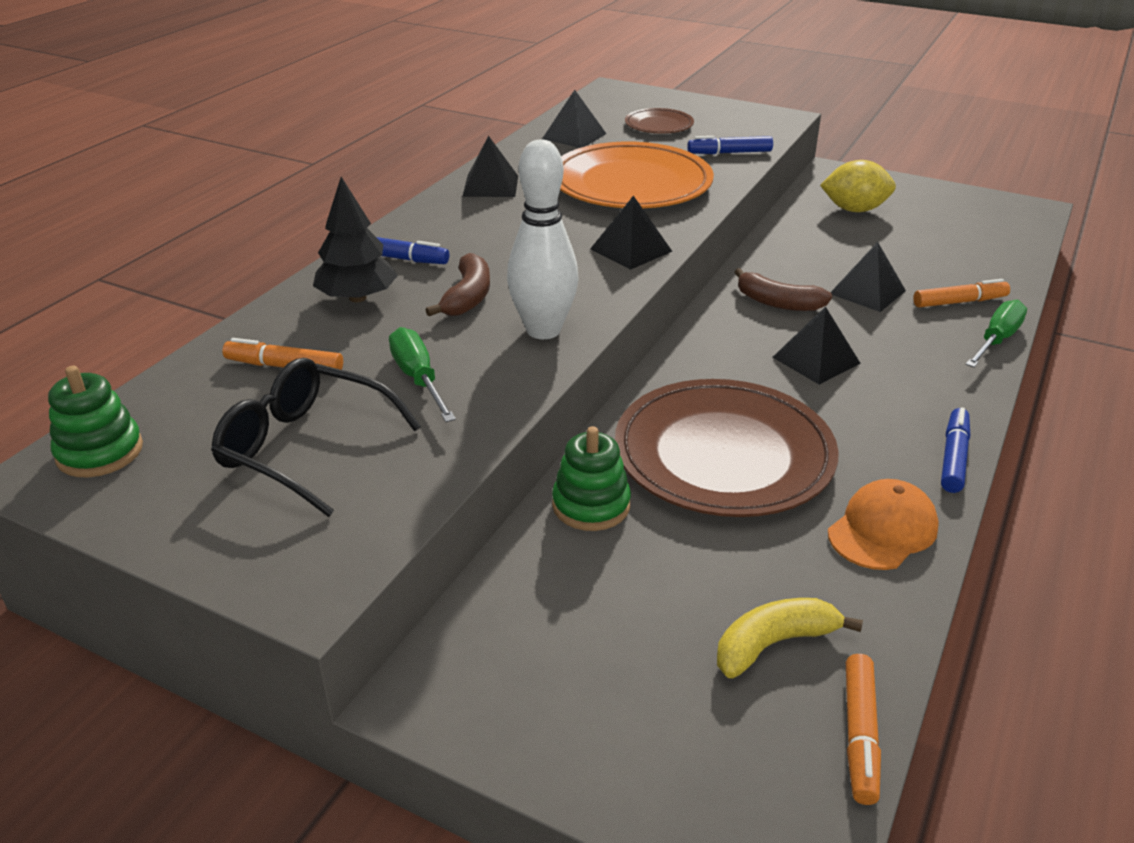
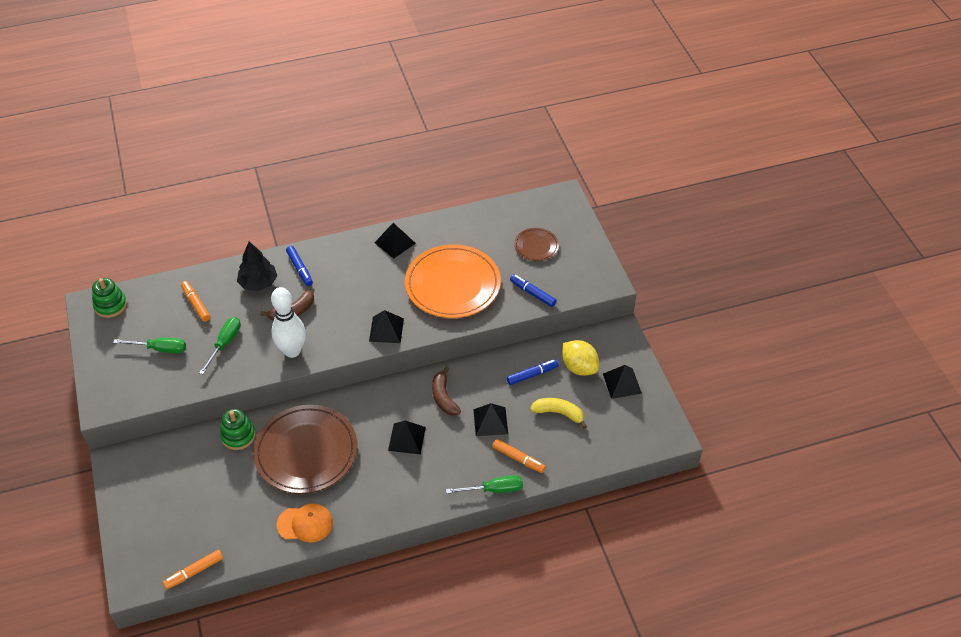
camera: 45 degrees right, 15 degrees up
(305, 447) = (160, 349): black glasses -> green screwdriver
(574, 136) = (483, 228): black pyramid -> black pyramid (622, 383)
(773, 644) = (215, 528): yellow banana -> yellow banana (559, 413)
(953, 457) = (376, 521): blue marker -> blue marker (532, 374)

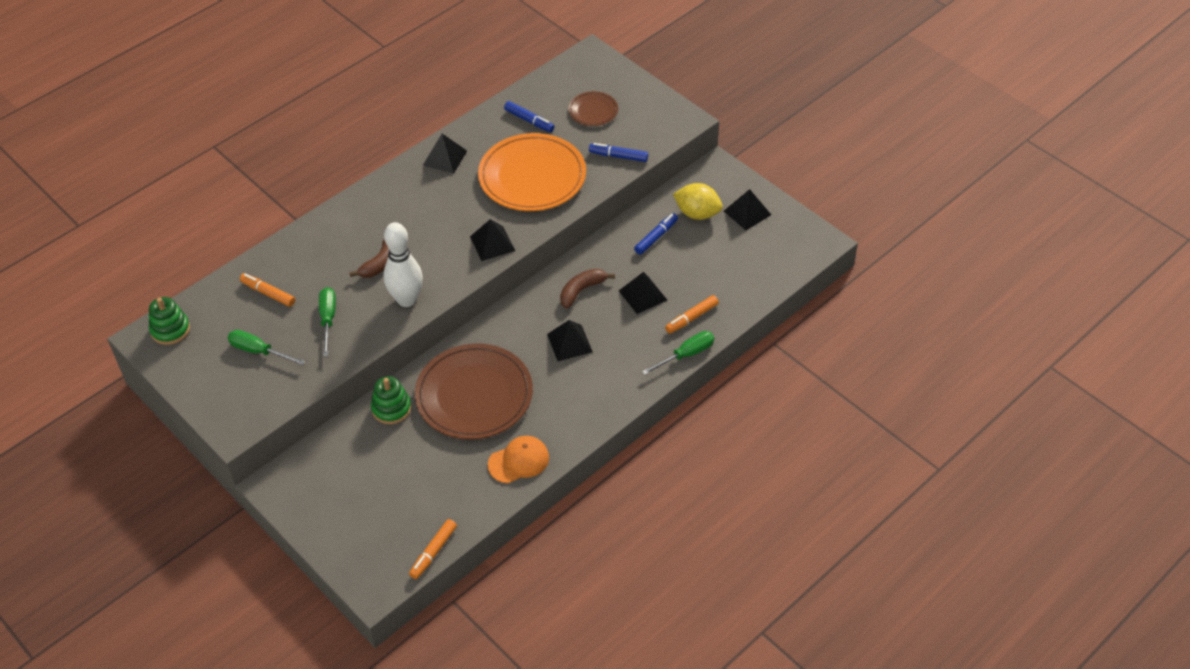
camera: 25 degrees left, 0 degrees up
(160, 349) = (259, 351): green screwdriver -> green screwdriver turned 135 degrees counterclockwise
(258, 283) = (323, 248): black tree -> none
(300, 269) = (359, 218): blue marker -> blue marker (529, 120)
(444, 397) = (581, 290): brown banana -> brown banana turned 90 degrees clockwise
(518, 458) = (691, 318): orange marker -> orange marker turned 135 degrees clockwise
(559, 413) = (704, 262): yellow banana -> none

